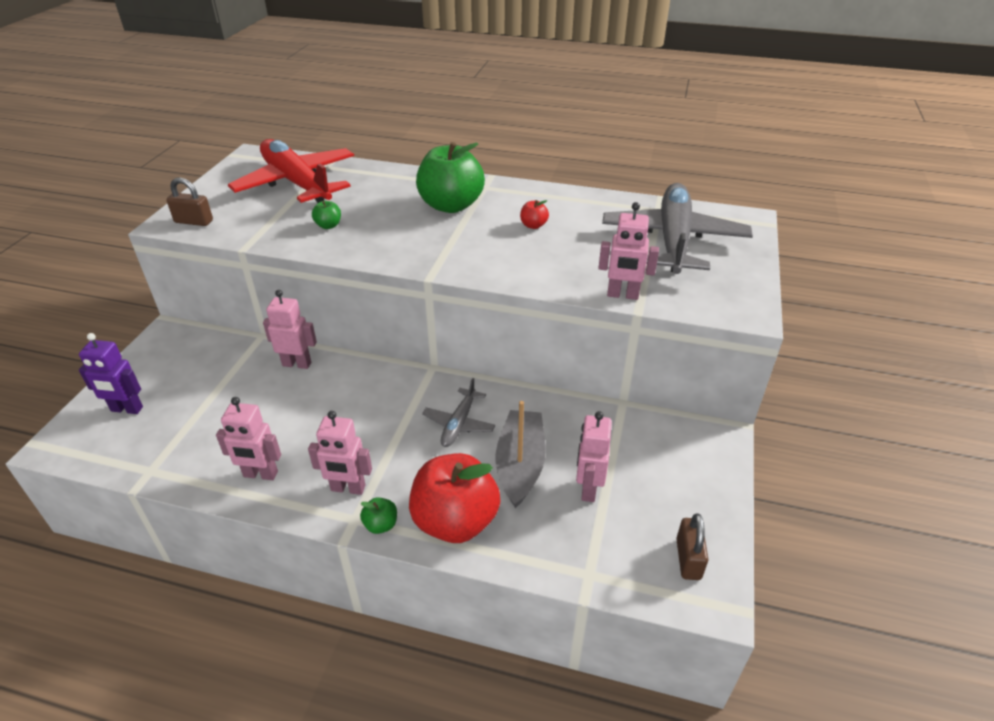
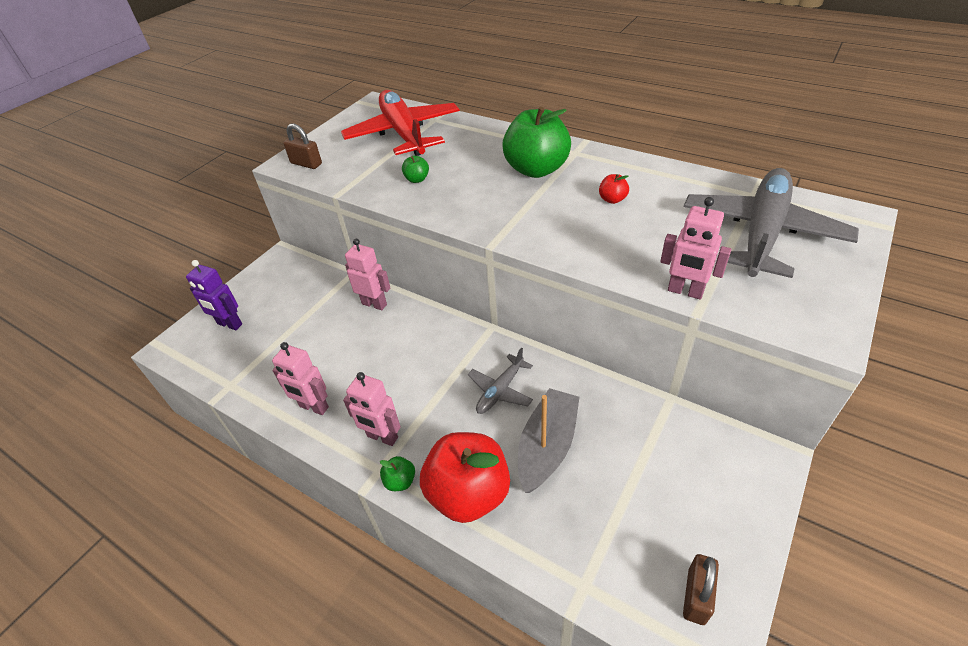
camera: 20 degrees right, 5 degrees up
(588, 488) = (609, 488): pink robot -> none

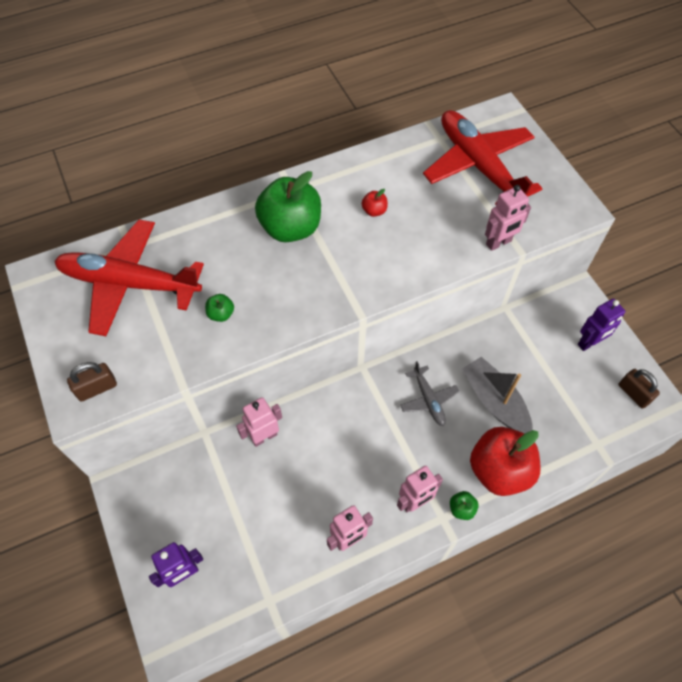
camera: 60 degrees left, 15 degrees up
(715, 504) = (589, 343): none -> purple robot
(762, 233) = (479, 166): grey plane -> red plane

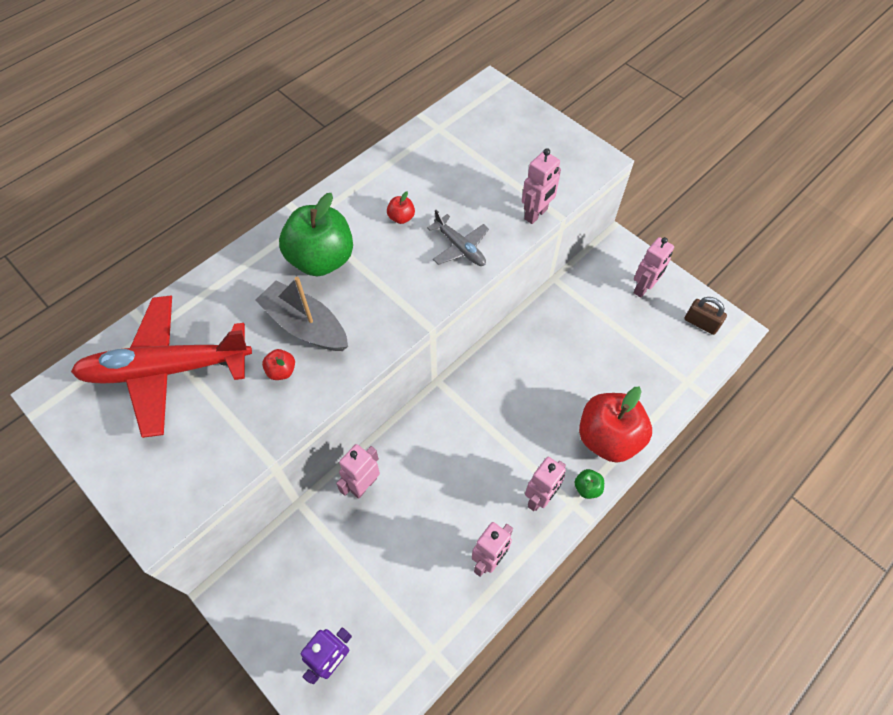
camera: 20 degrees left, 0 degrees up
(97, 388) = (173, 495): brown padlock -> none
(221, 314) = (281, 371): green apple -> red apple
(428, 399) = (514, 391): grey plane -> grey plane (460, 247)
(479, 166) = (487, 145): red plane -> none
(494, 401) = (578, 372): grey boat -> grey boat (305, 326)
(589, 343) = (643, 288): purple robot -> pink robot

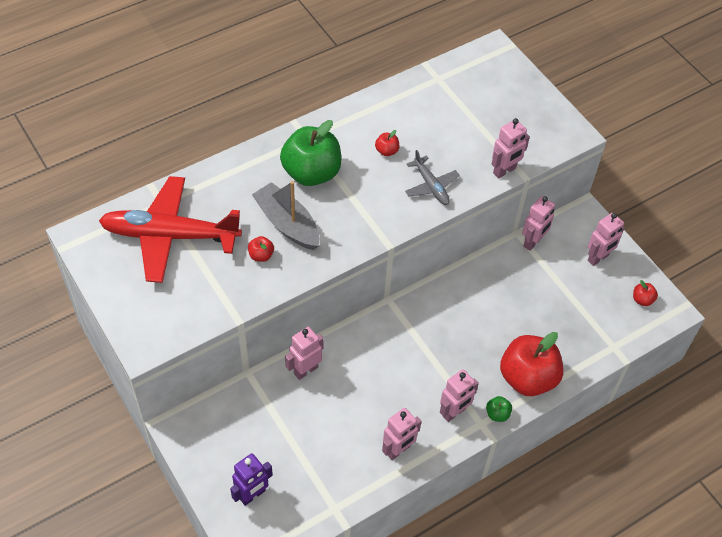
camera: 10 degrees right, 5 degrees down
(572, 285) = (533, 242): none -> pink robot
(701, 323) = (642, 300): brown padlock -> red apple

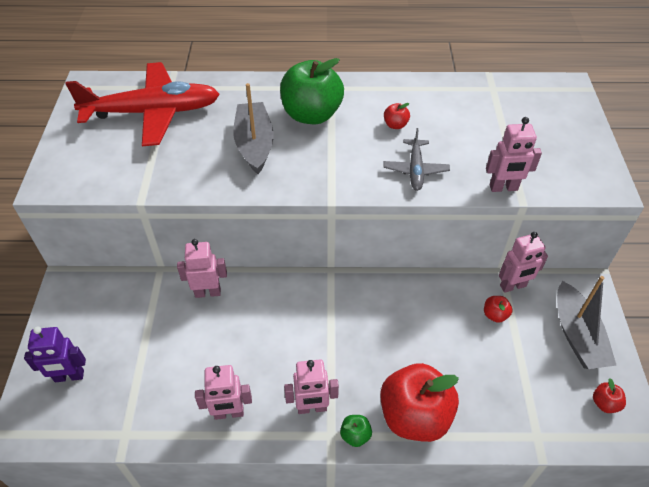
camera: 35 degrees right, 5 degrees down
(170, 236) = (152, 112): red plane -> red plane turned 135 degrees clockwise
(261, 255) = (209, 159): red apple -> red apple (495, 315)
(598, 258) = (577, 335): pink robot -> grey boat

